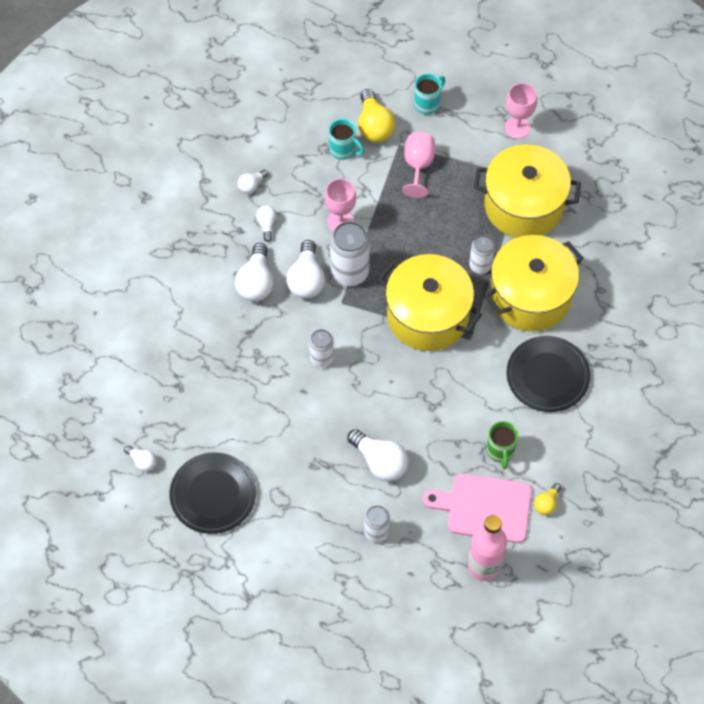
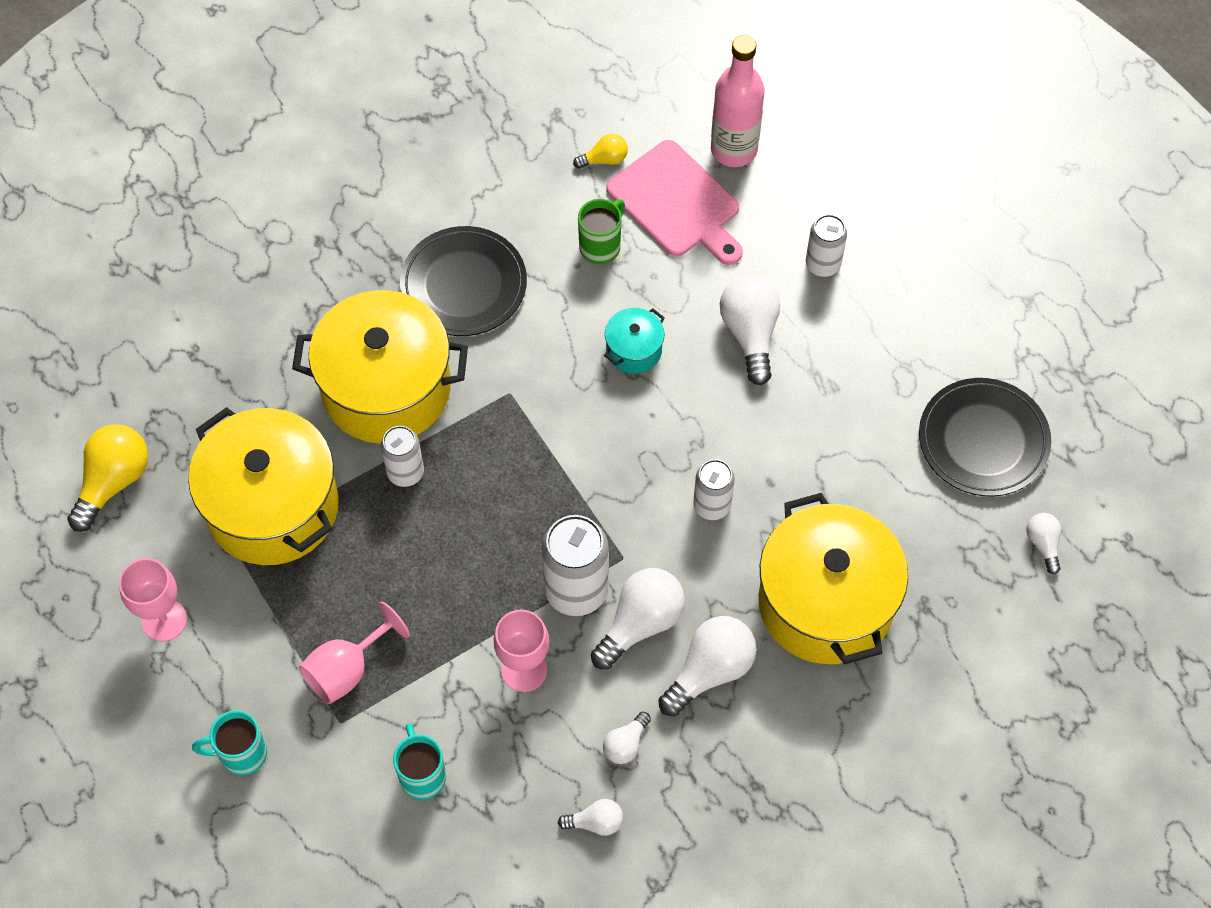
camera: 140 degrees left, 0 degrees up
(374, 126) = (346, 779): yellow light bulb -> yellow light bulb (113, 481)
(427, 316) = (532, 459): yellow pot -> yellow pot (825, 603)
(431, 407) = (634, 350): none -> turquoise pot

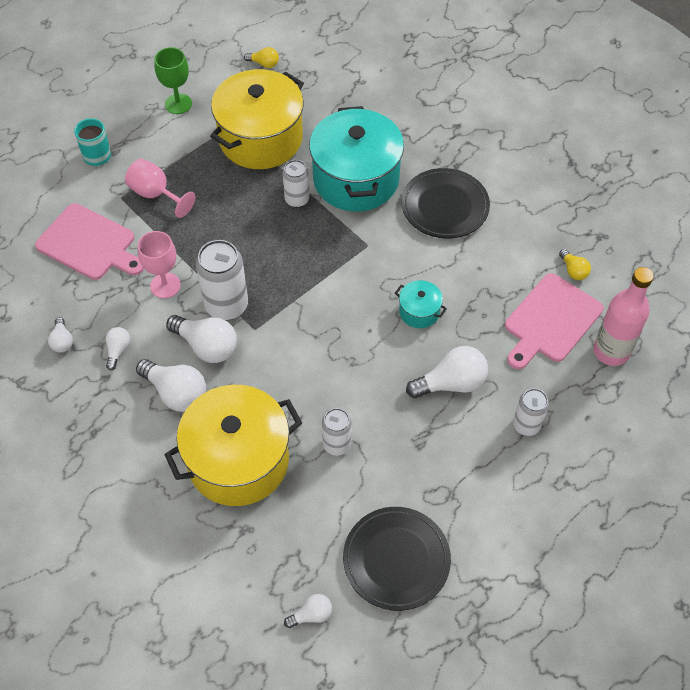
camera: 80 degrees right, 5 degrees down
(113, 481) = (264, 64): yellow light bulb -> yellow light bulb, size x0.54
(164, 620) = (178, 104): pink goblet -> green goblet
(386, 388) = (356, 179): yellow pot -> turquoise pot
(422, 775) = (89, 244): turquoise mug -> pink cutting board
(601, 246) = (499, 279): green mug -> none
(626, 744) = (118, 350): white light bulb -> white light bulb turned 75 degrees clockwise
(712, 505) = (304, 377): white can -> white can (337, 444)

